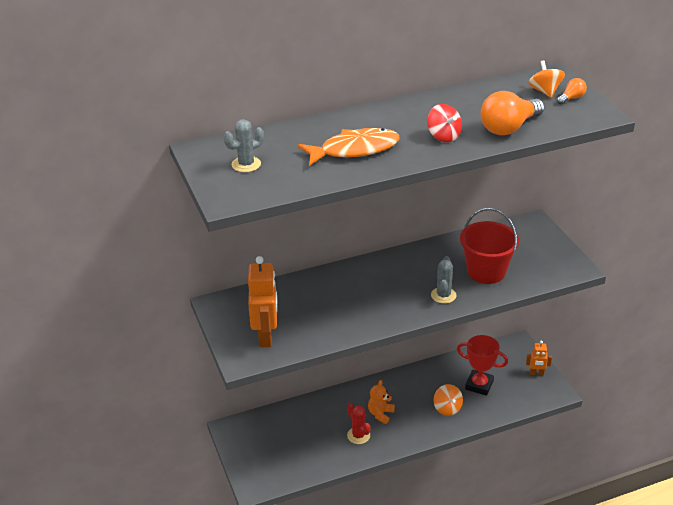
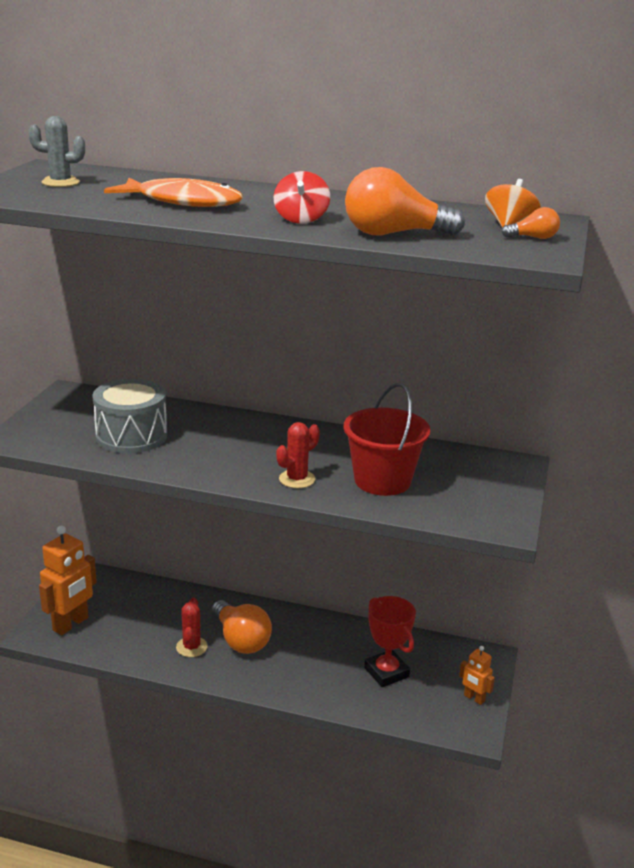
camera: 35 degrees right, 10 degrees down
(266, 336) = (65, 432): orange robot -> orange robot (71, 624)
(310, 316) = (131, 436): none -> grey drum
(380, 414) = (240, 640): orange teddy bear -> orange light bulb
(443, 295) = (297, 479): grey cactus -> red cactus
(447, 408) = (319, 675): orange spinning top -> none

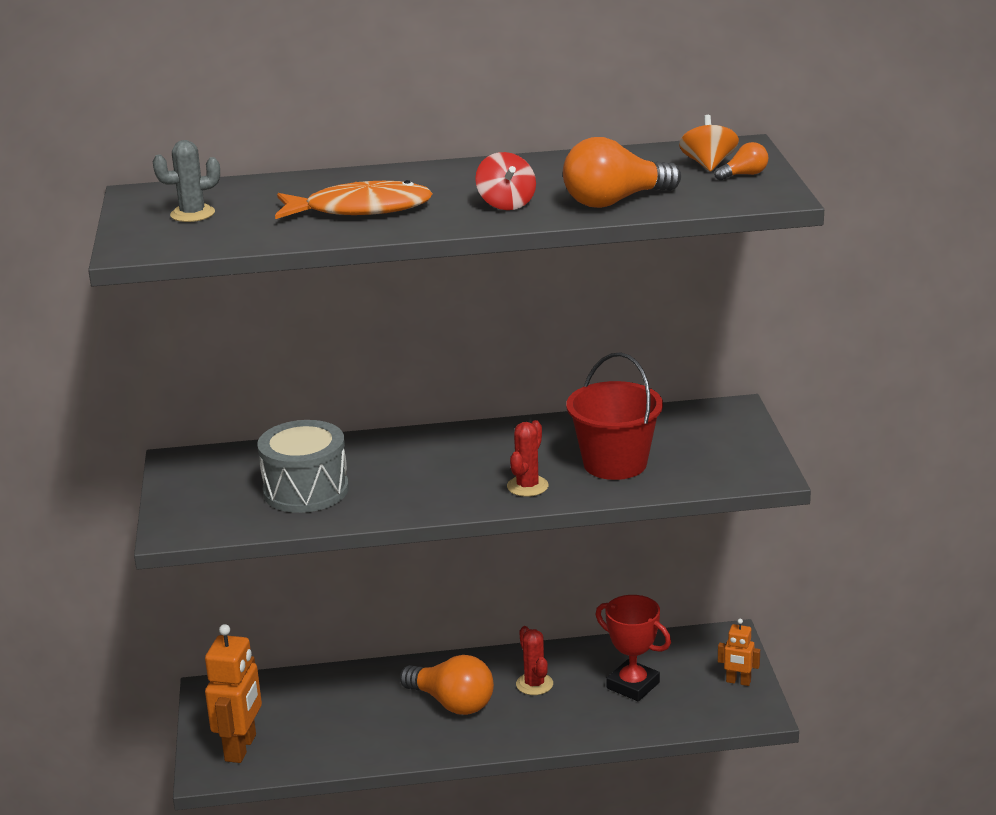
camera: 20 degrees left, 0 degrees up
(191, 647) = (402, 727): red cactus -> red cactus (534, 684)

